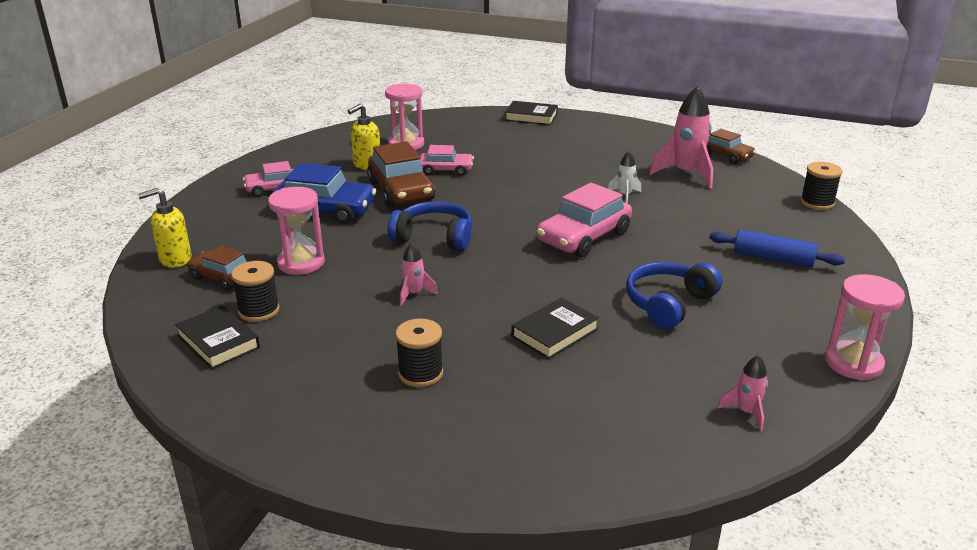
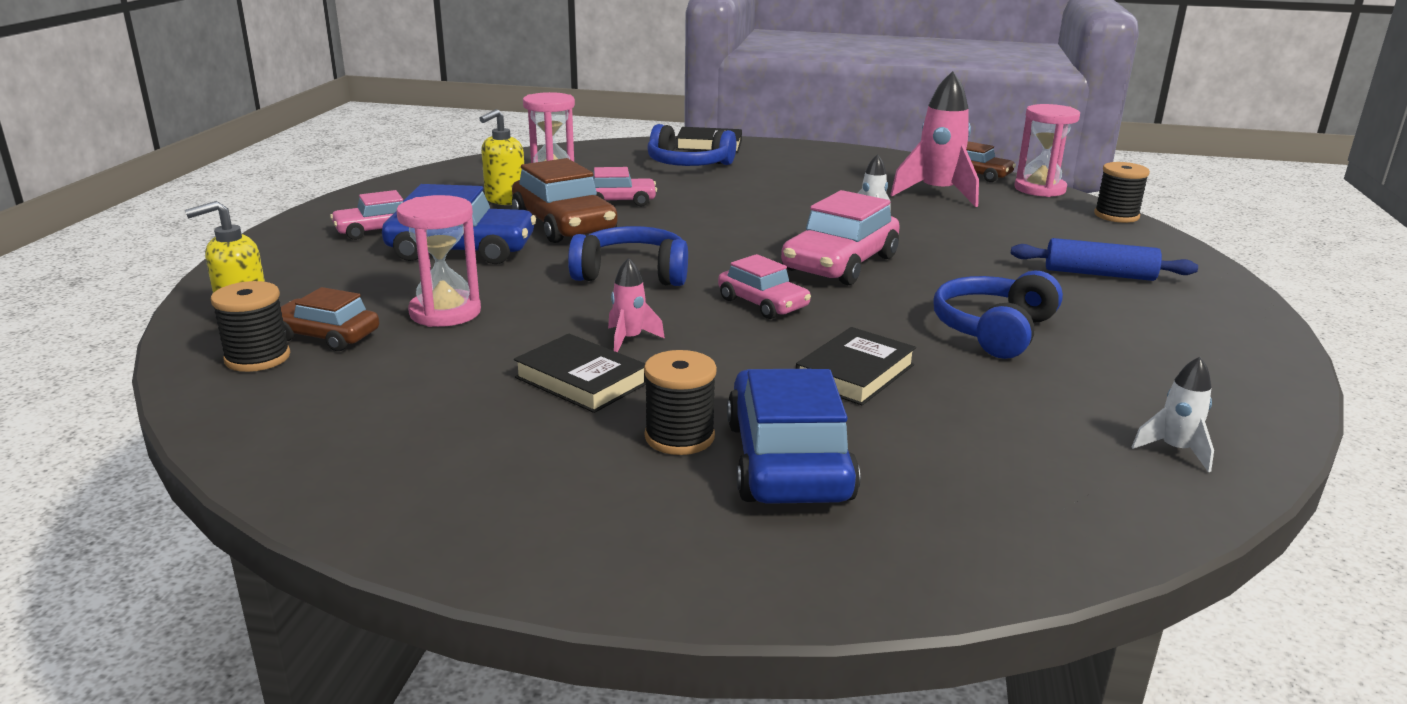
camera: 10 degrees left, 5 degrees down
(218, 341) = (341, 418): black book -> black book (581, 380)
(259, 311) = (396, 374): black spool -> black spool (257, 358)
(483, 397) = (787, 460): none -> blue car
(508, 136) = (688, 164): none -> blue headphones
(515, 269) = (763, 303): none -> pink car
(746, 412) = (1175, 450): pink rocket -> white rocket
(853, 363) = (1276, 382): pink hourglass -> pink hourglass (1039, 189)

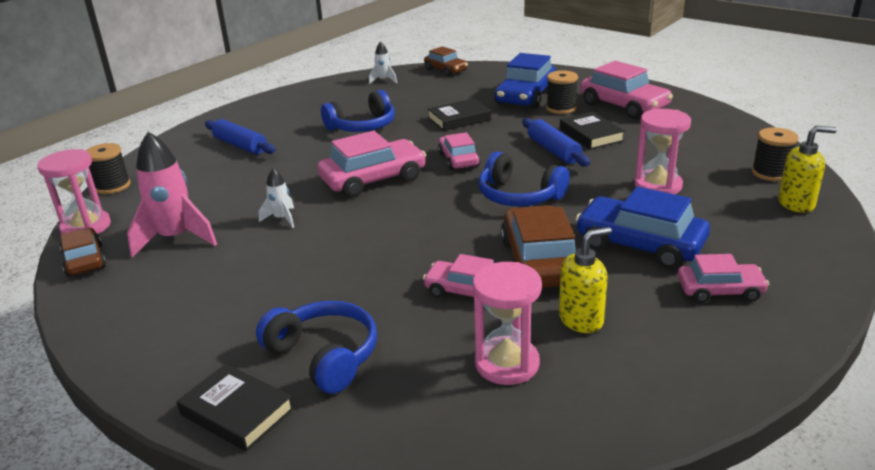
camera: 150 degrees left, 5 degrees up
(326, 336) = (733, 181): brown car -> brown car (446, 70)
(540, 472) = (624, 106): none -> pink car
(629, 340) = (553, 151): pink rocket -> blue rolling pin

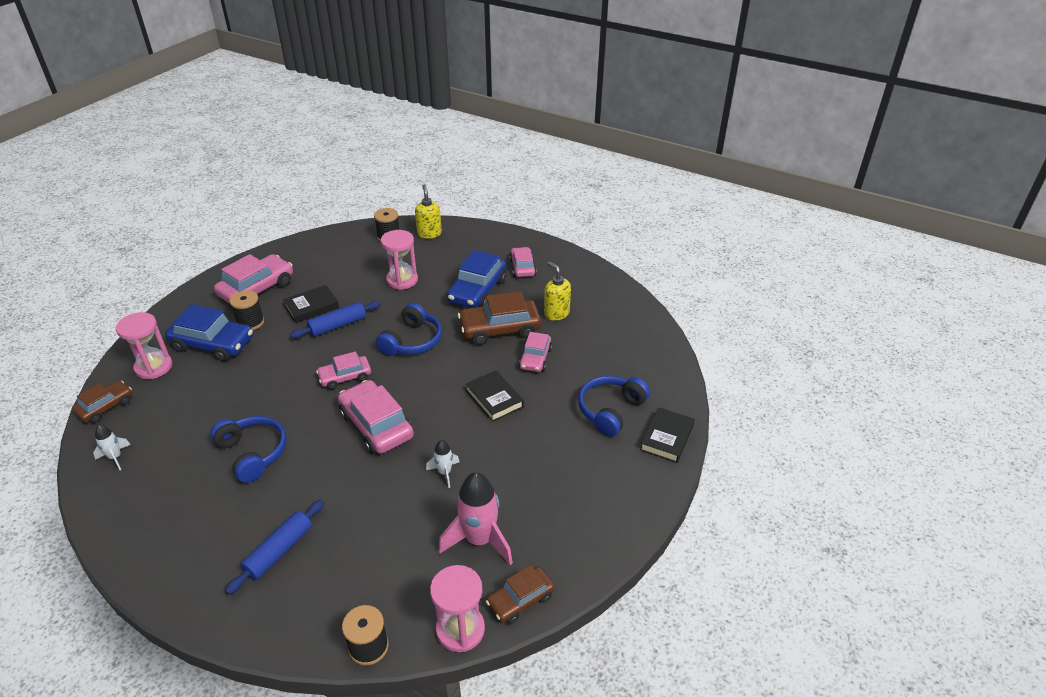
camera: 100 degrees left, 10 degrees up
(459, 119) = (255, 384): black book -> black book (494, 398)
(507, 363) = (599, 338): pink hourglass -> pink hourglass (154, 367)

